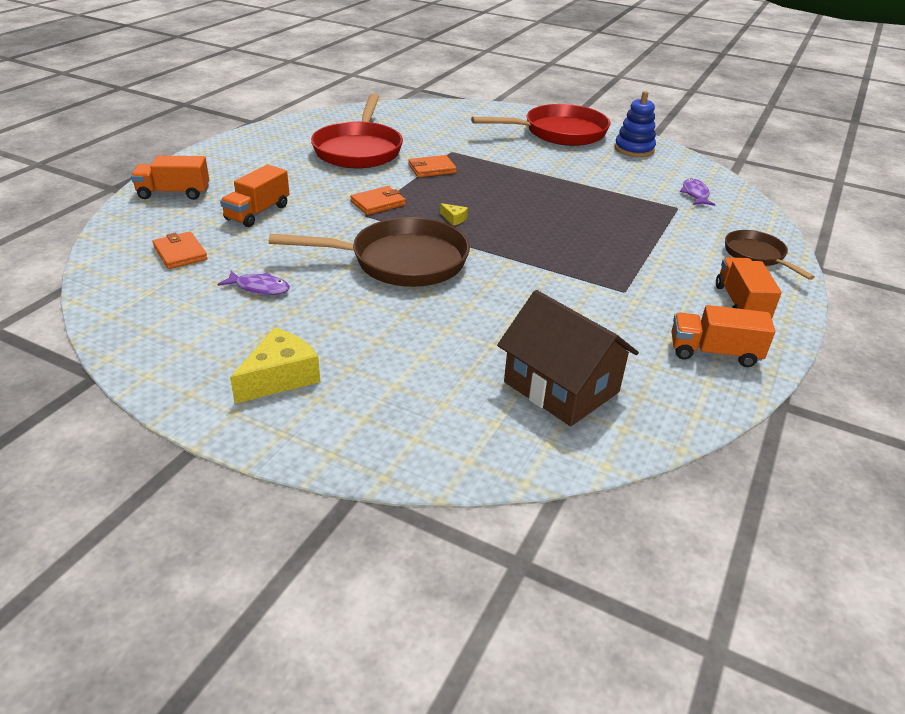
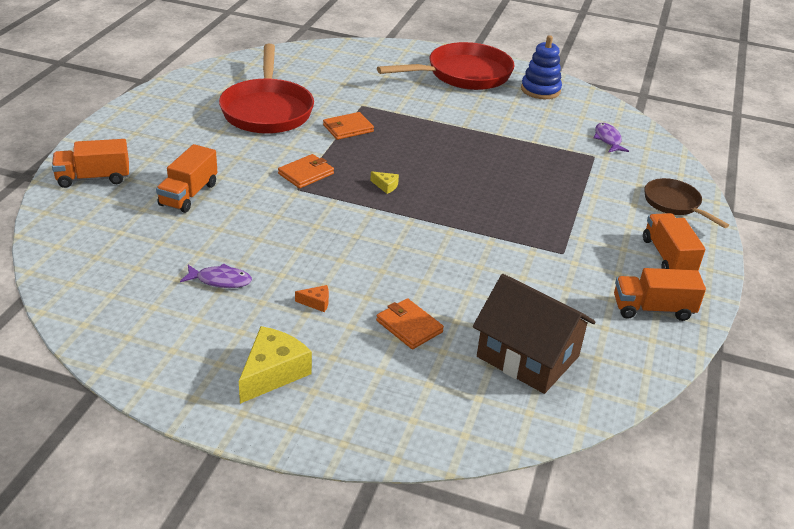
camera: 10 degrees left, 0 degrees up
(180, 253) = (127, 248): orange wallet -> orange wallet (409, 326)
(349, 316) = (316, 302): none -> orange cheese
(400, 261) = (348, 239): brown pan -> none

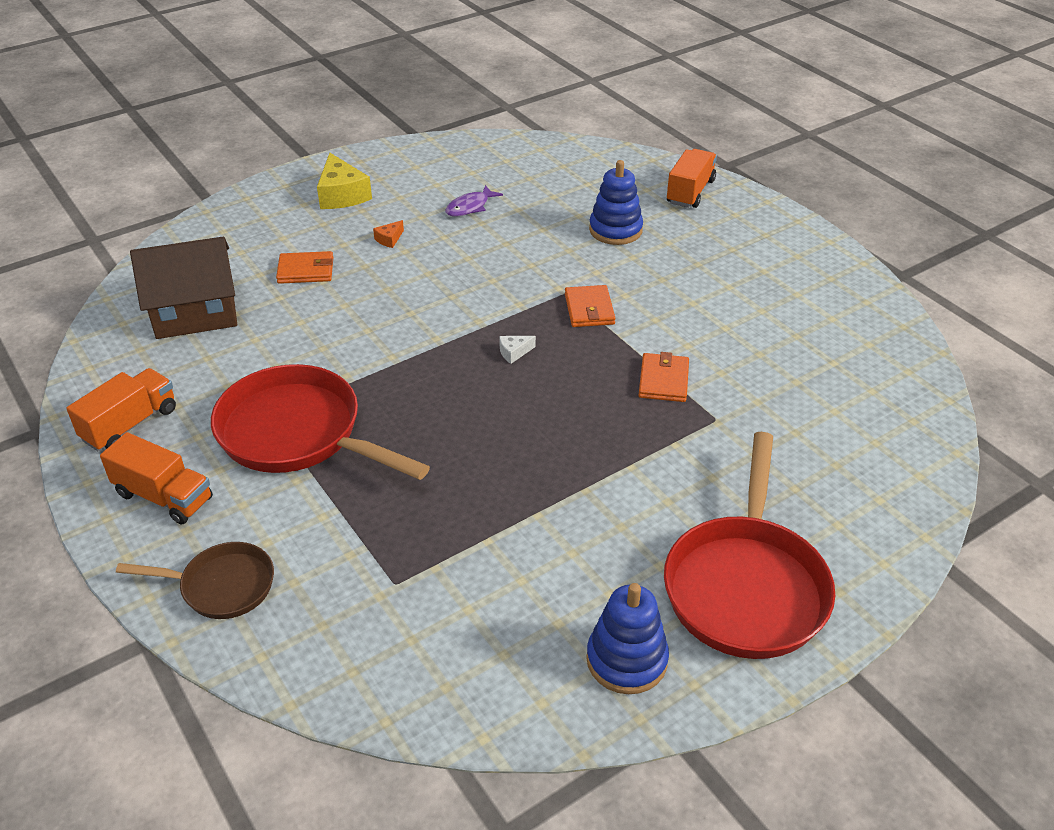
camera: 130 degrees right, 5 degrees up
(188, 194) = (615, 230): orange truck -> blue stacking toy
(267, 110) = (758, 336): red pan -> red pan (298, 434)
(386, 186) = (514, 352): yellow cheese -> white cheese
(608, 139) = (417, 636): purple fish -> none

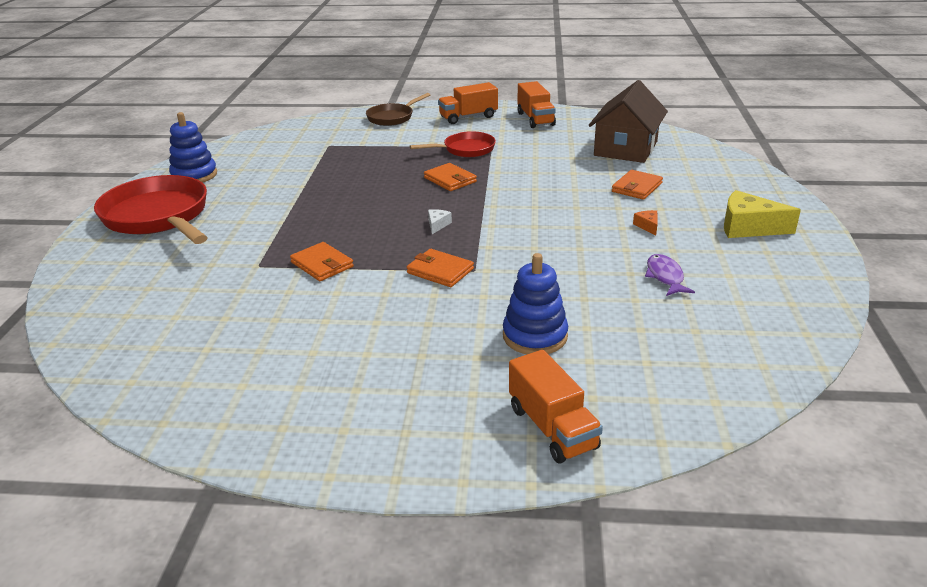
camera: 130 degrees right, 10 degrees down
(298, 434) = (465, 150): red pan -> red pan, size x0.55
(402, 399) = (450, 180): none -> orange wallet

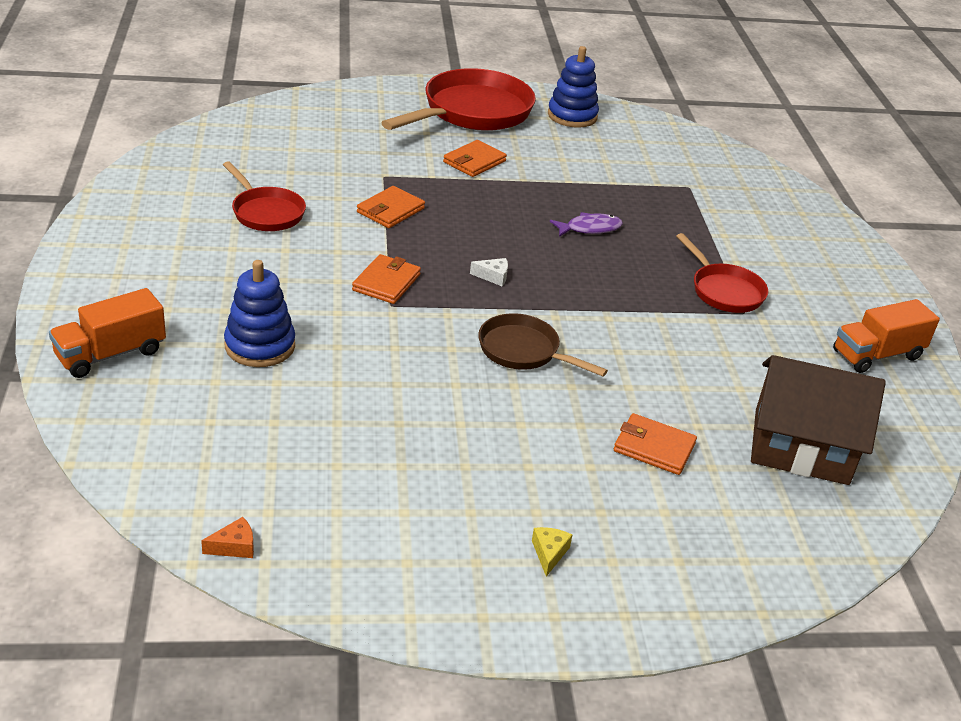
camera: 75 degrees right, 5 degrees up
(303, 333) = (266, 212): none -> red pan
(392, 117) = (809, 226): brown pan -> brown pan (524, 351)
(450, 180) = (620, 281): orange wallet -> orange wallet (474, 162)
(468, 117) = (847, 290): orange truck -> none
(647, 226) = (529, 448): orange cheese -> orange cheese (234, 546)
(665, 277) = (393, 452): purple fish -> purple fish (590, 228)
(748, 227) = (549, 553): yellow cheese -> yellow cheese, size x0.46

